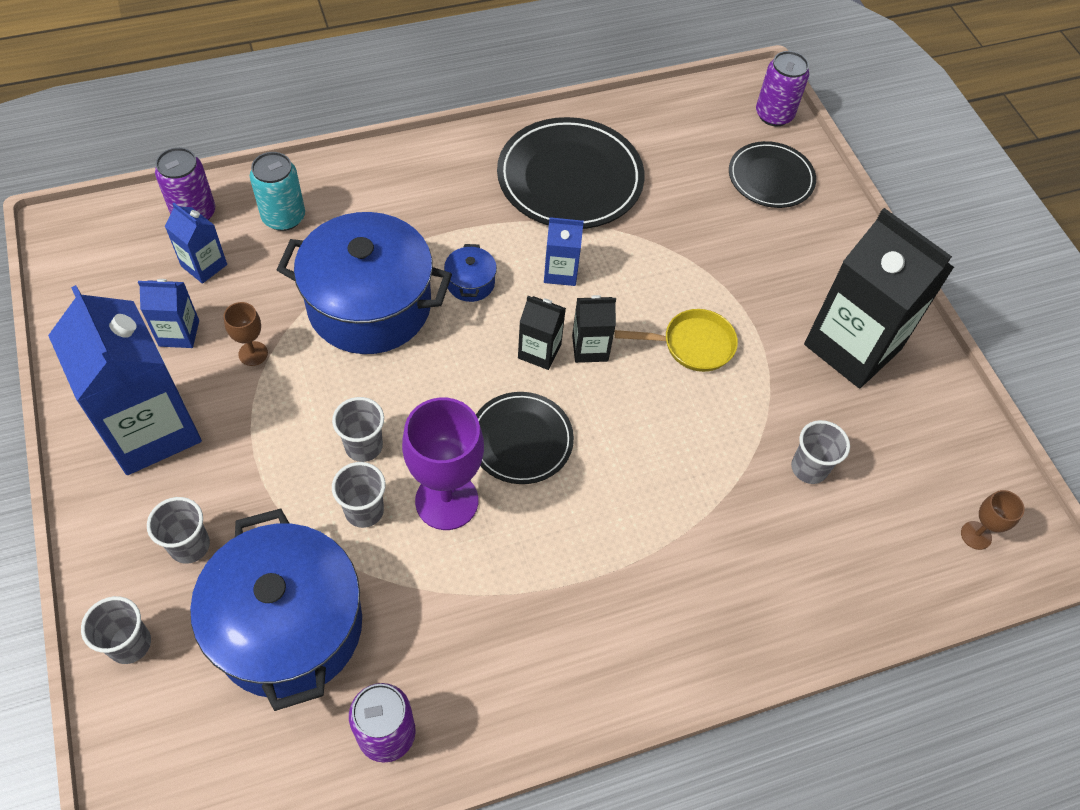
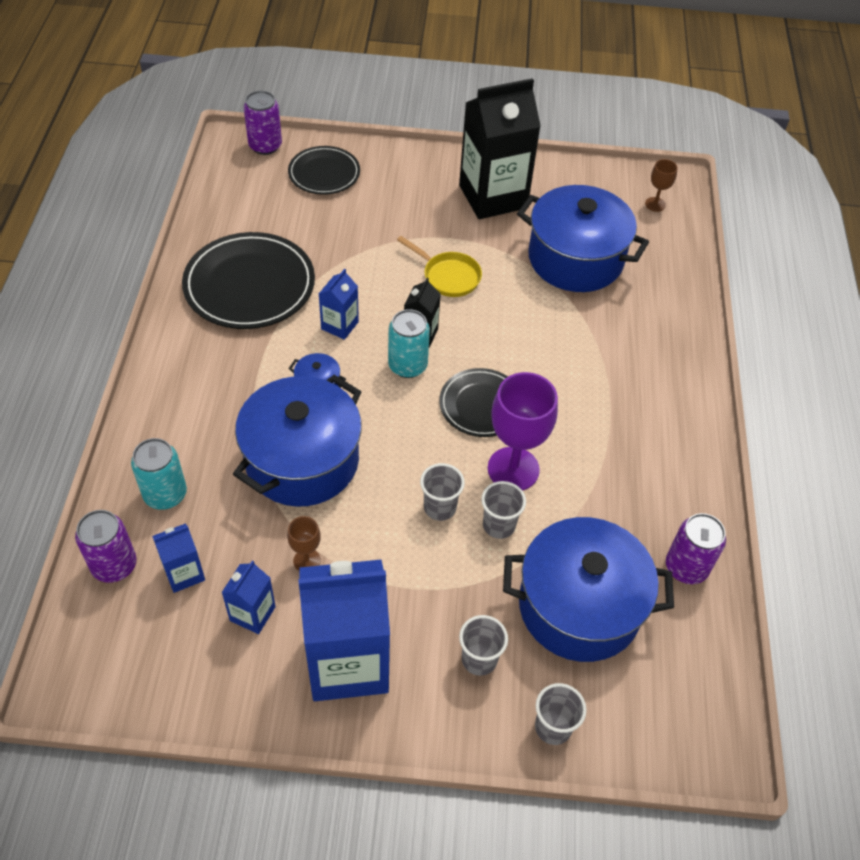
camera: 65 degrees left, 5 degrees down
(539, 351) = (407, 365): black carton -> turquoise can
(693, 345) = (448, 276): yellow pan -> yellow pan turned 105 degrees clockwise
(809, 468) = (575, 259): grey cup -> blue pot

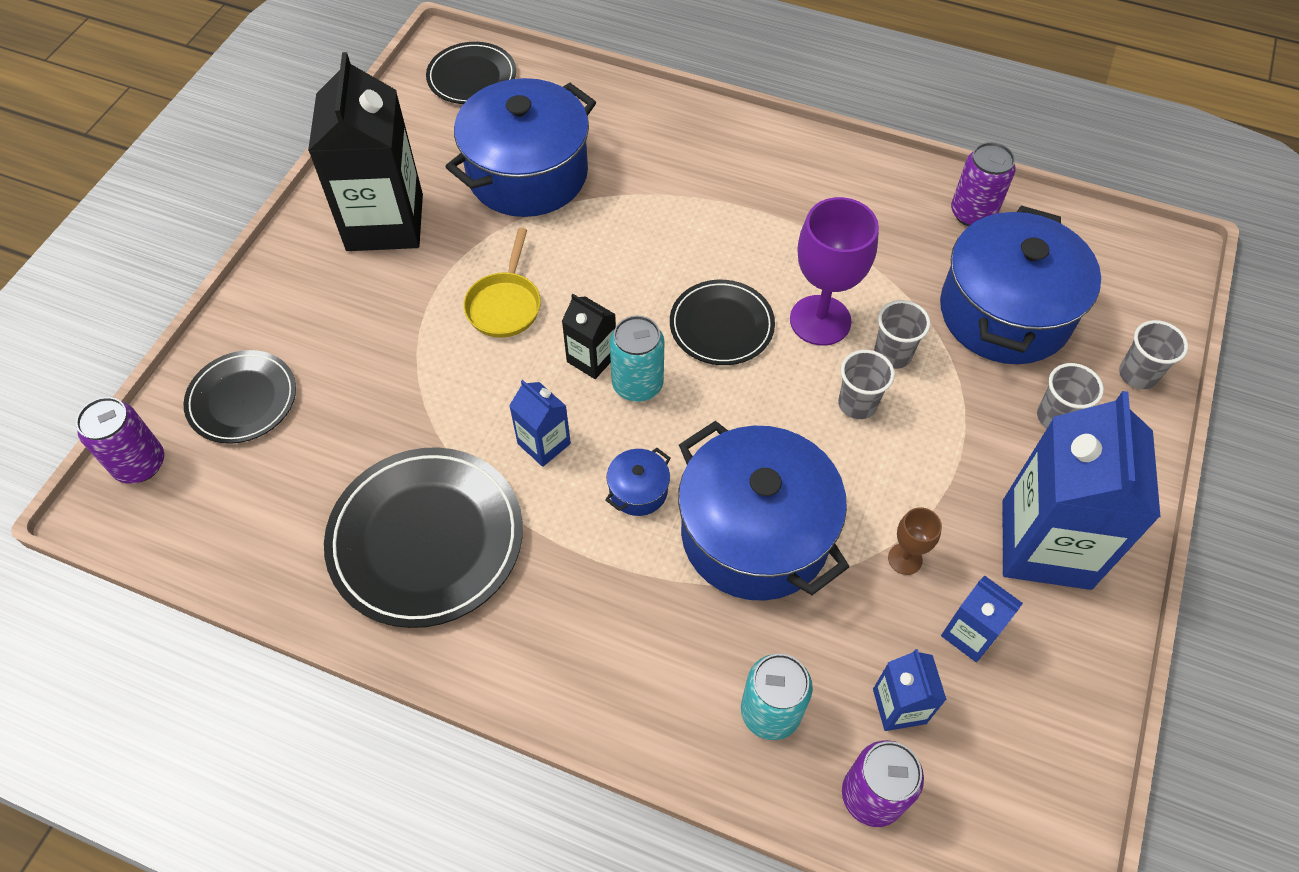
camera: 70 degrees left, 5 degrees up
(448, 276) = (505, 305): yellow pan -> yellow pan turned 135 degrees clockwise
(655, 204) = (472, 77): brown goblet -> black plate

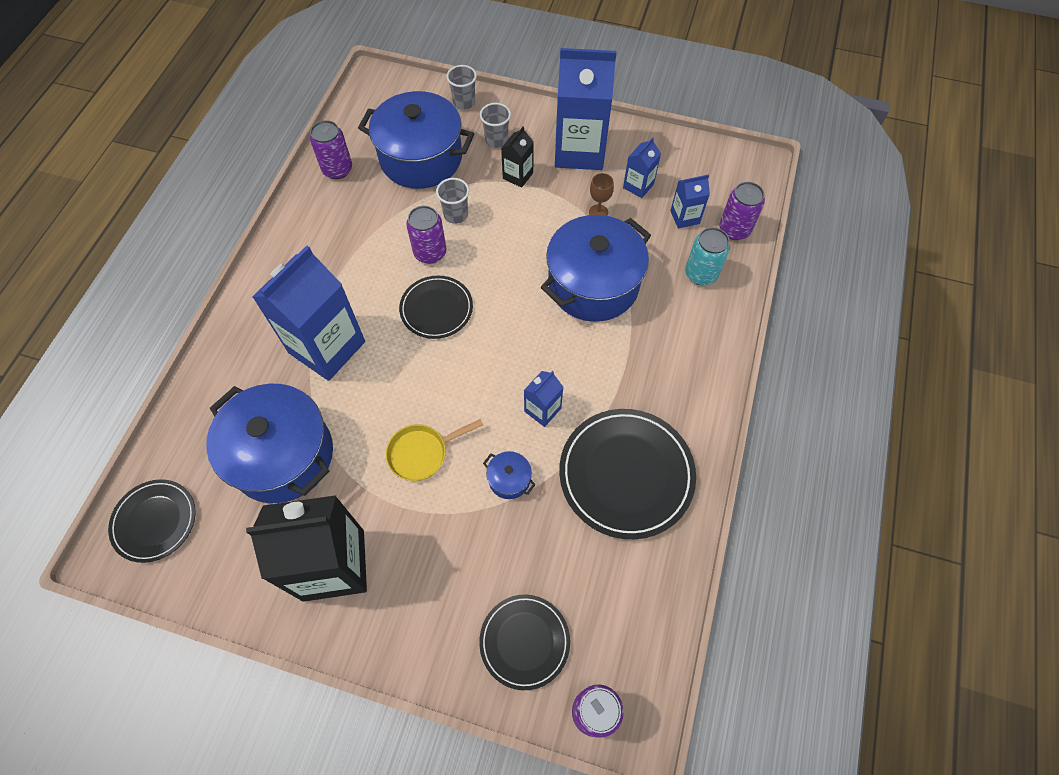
camera: 95 degrees left, 5 degrees up
(505, 305) = (422, 453): yellow pan -> yellow pan turned 150 degrees clockwise
(592, 358) = (469, 387): black carton -> black carton (518, 175)
(637, 384) = (489, 356): turquoise can -> none
(638, 491) = (572, 349): blue pot -> blue pot (509, 479)
(670, 209) = (327, 347): none -> blue carton
(820, 320) = (430, 253): purple goblet -> purple can
(857, 404) = (495, 233): grey cup -> none

